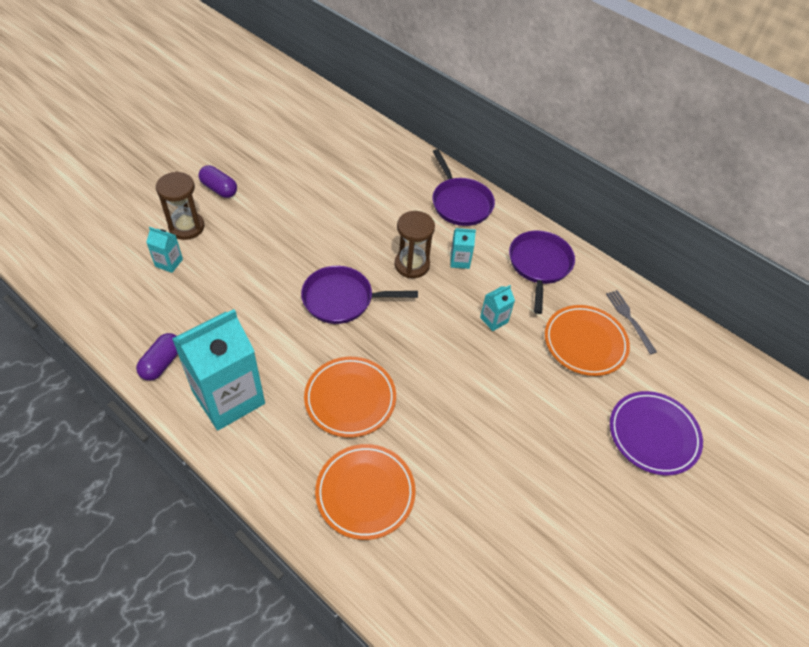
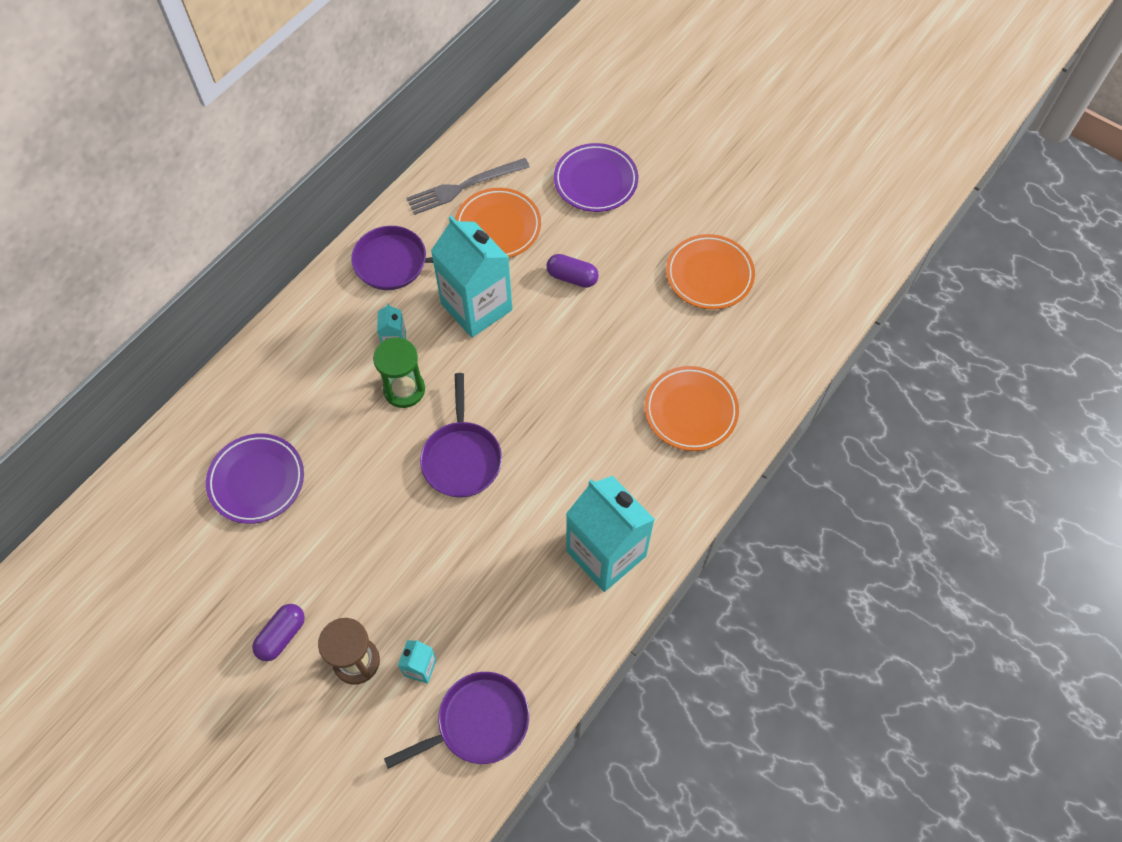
camera: 90 degrees left, 10 degrees up
(162, 363) = (570, 635): purple capsule -> purple capsule (572, 277)
(343, 178) = (257, 480): none -> purple plate
(350, 399) = (591, 435): orange plate -> orange plate (709, 275)
(412, 265) = (404, 390): brown hourglass -> green hourglass
(460, 203) = (299, 343): purple pan -> purple pan (478, 722)
(494, 320) = (476, 307): turquoise carton -> turquoise carton, size x2.35
(629, 319) = (464, 187): grey fork -> grey fork, size x1.55

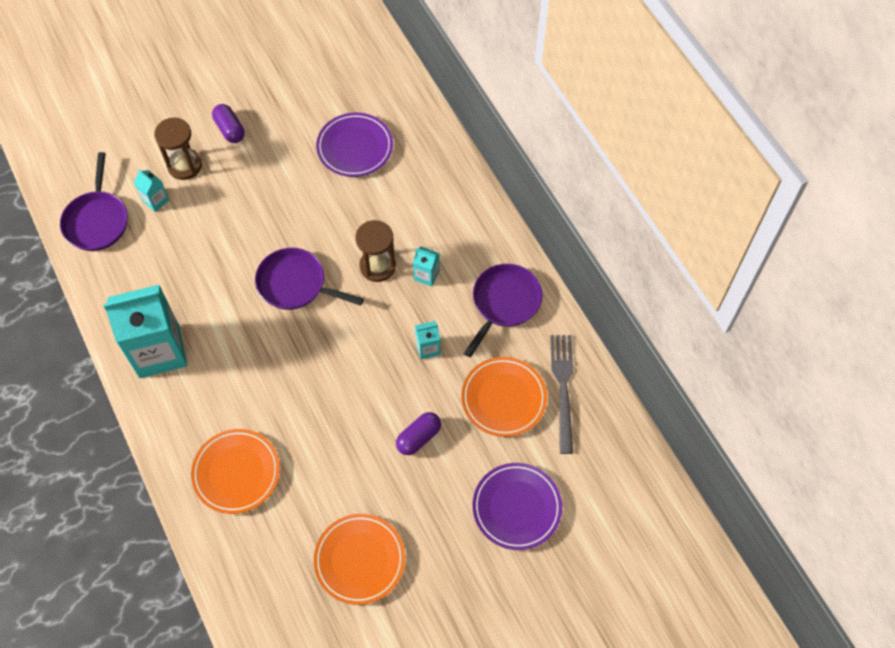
camera: 115 degrees right, 0 degrees up
(404, 390) = (377, 266): green hourglass -> brown hourglass
(476, 307) = (428, 348): turquoise carton -> turquoise carton, size x0.43

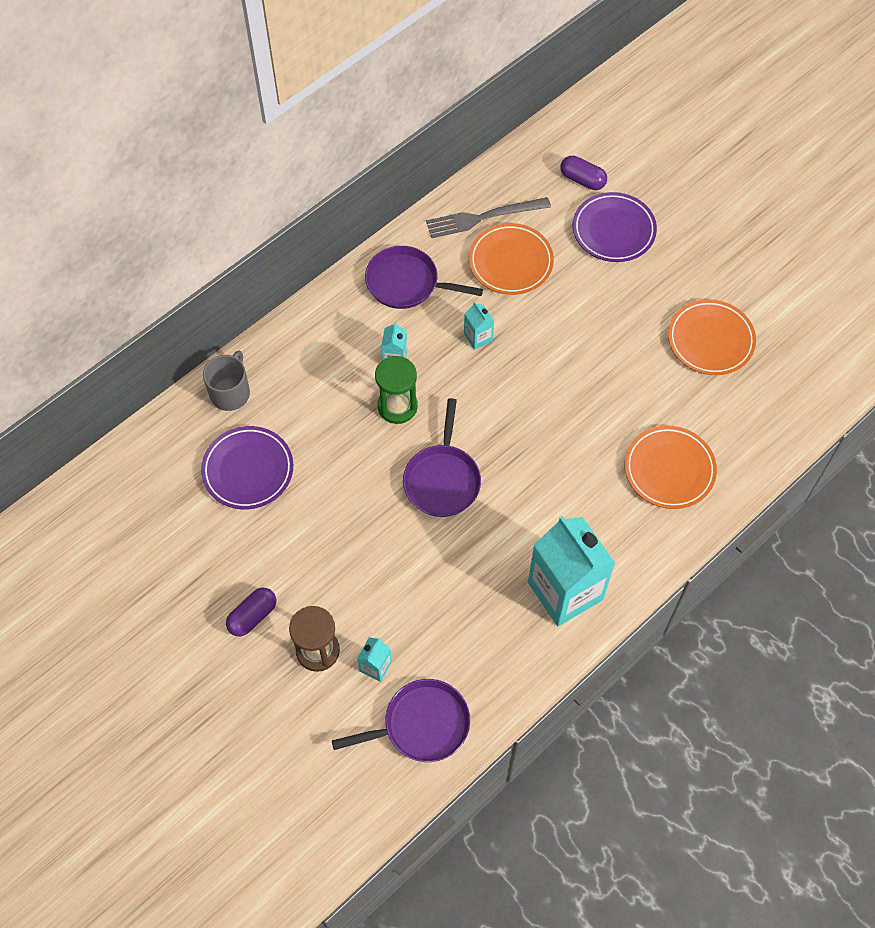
camera: 105 degrees left, 0 degrees up
(377, 266) = (397, 406): brown hourglass -> green hourglass
(418, 437) = (575, 322): purple capsule -> purple capsule (582, 180)
(431, 148) = (230, 392): none -> grey mug

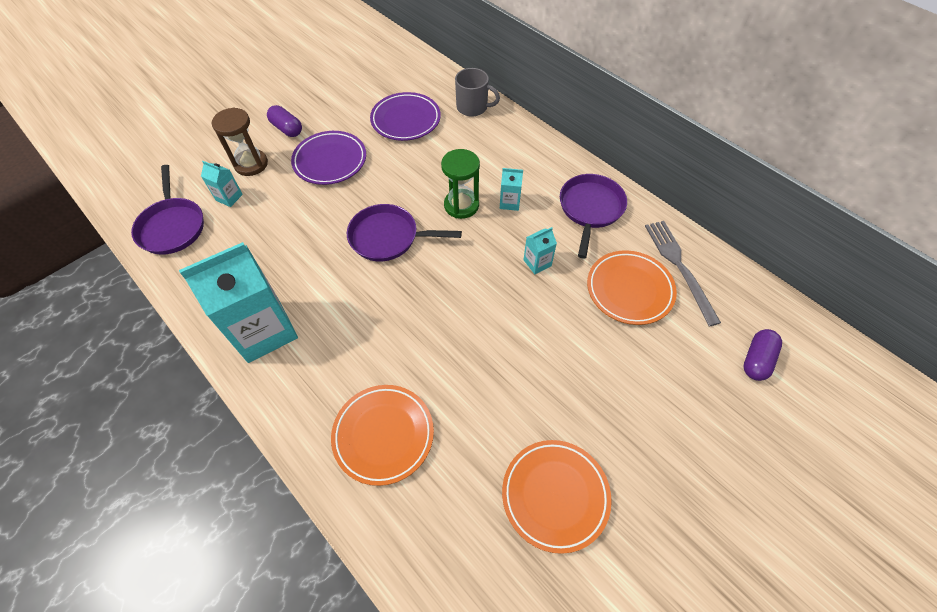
camera: 90 degrees right, 5 degrees down
(613, 230) = (693, 390): purple plate -> purple plate (330, 161)

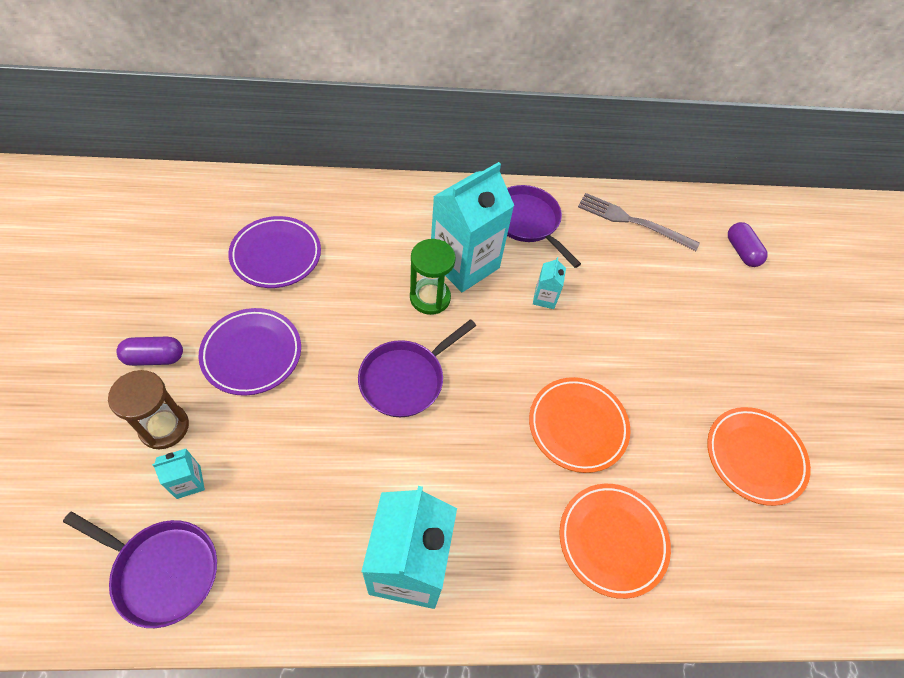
camera: 55 degrees left, 0 degrees up
(473, 107) = (325, 198): grey mug -> none
(509, 202) = (464, 264): turquoise carton -> turquoise carton, size x2.35
(629, 290) = (625, 266): orange plate -> orange plate (577, 426)

